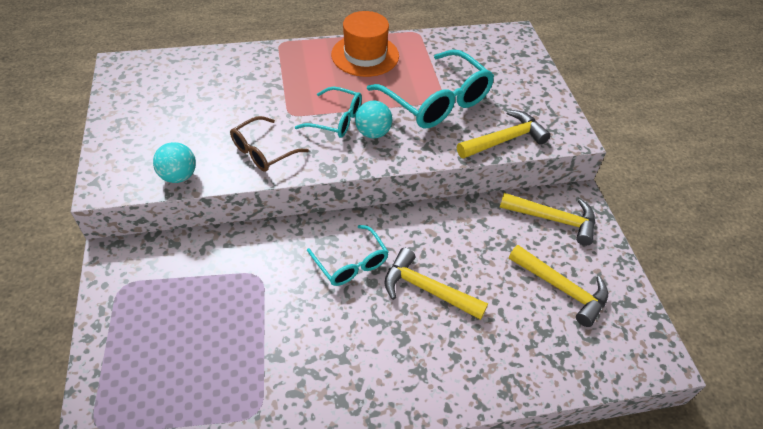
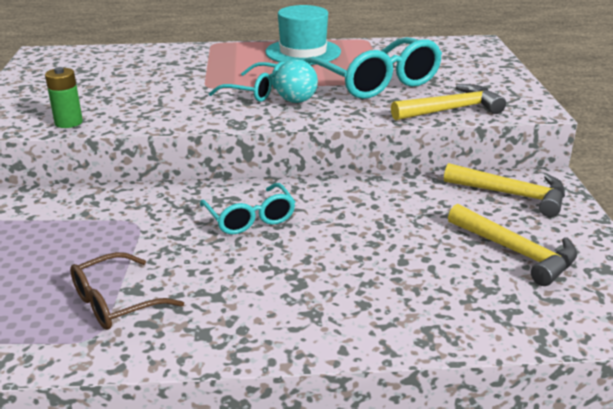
camera: 10 degrees right, 20 degrees down
(179, 176) = (68, 122): turquoise ball -> green battery
(263, 152) = (167, 110): brown glasses -> brown glasses (115, 303)
(365, 55) = (303, 52): orange hat -> turquoise hat
(427, 289) = (339, 244): yellow hammer -> none

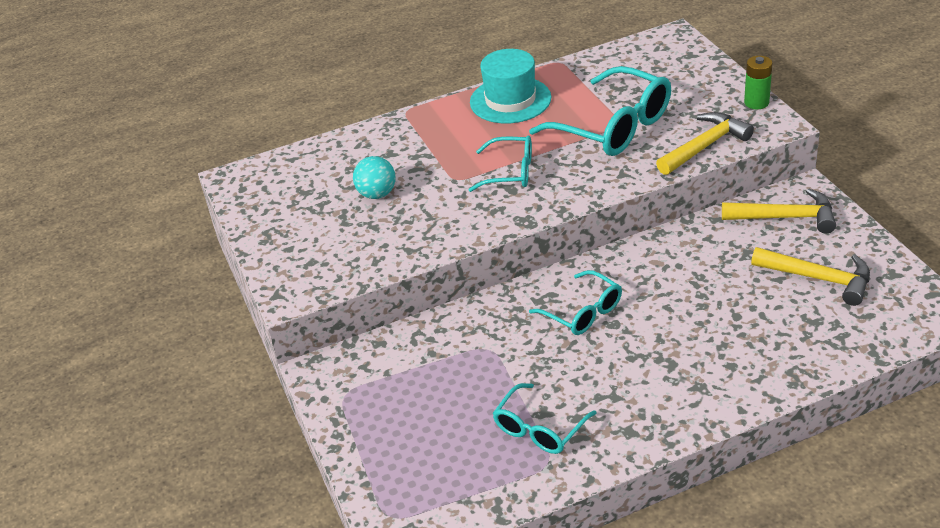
camera: 15 degrees left, 10 degrees up
(68, 122) = (366, 267): green battery -> green battery (756, 102)
(115, 303) = (539, 429): brown glasses -> turquoise glasses
(296, 101) = (557, 175): turquoise ball -> turquoise ball (377, 194)

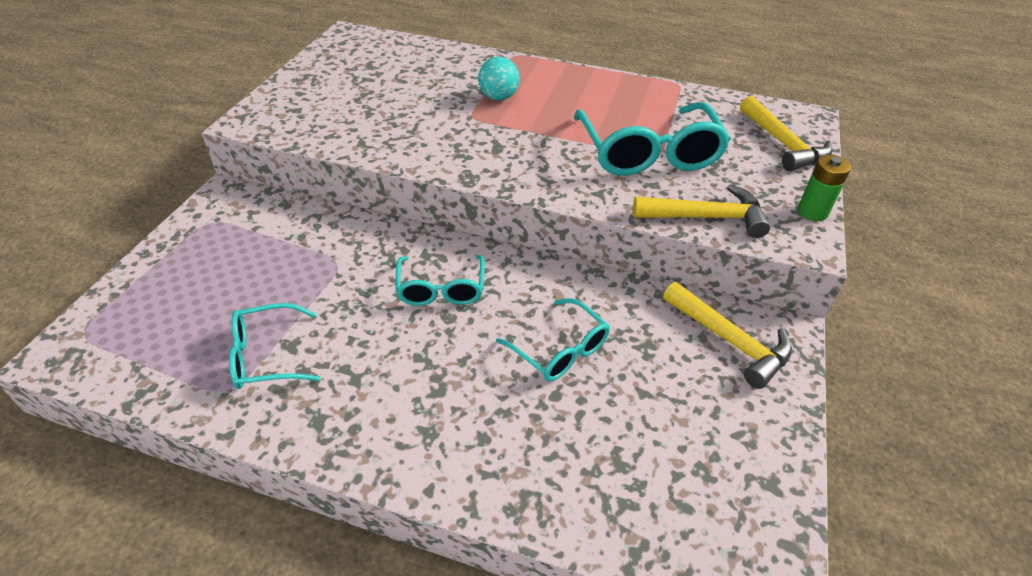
camera: 35 degrees right, 5 degrees up
(377, 194) = (407, 94): turquoise ball -> turquoise ball (498, 97)
(510, 100) = (598, 88): turquoise hat -> none
(511, 172) = (516, 136): turquoise glasses -> turquoise glasses (560, 350)
(819, 278) = (683, 424): yellow hammer -> yellow hammer (783, 144)

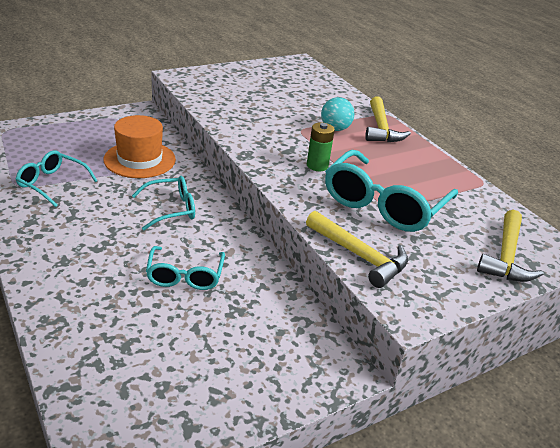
camera: 40 degrees right, 10 degrees down
(320, 256) = (140, 159): none -> orange hat
(441, 289) = (171, 209): turquoise glasses -> turquoise glasses turned 150 degrees counterclockwise
(730, 341) = (295, 346): yellow hammer -> yellow hammer (381, 128)
(812, 212) = (450, 302): green battery -> green battery (317, 166)

